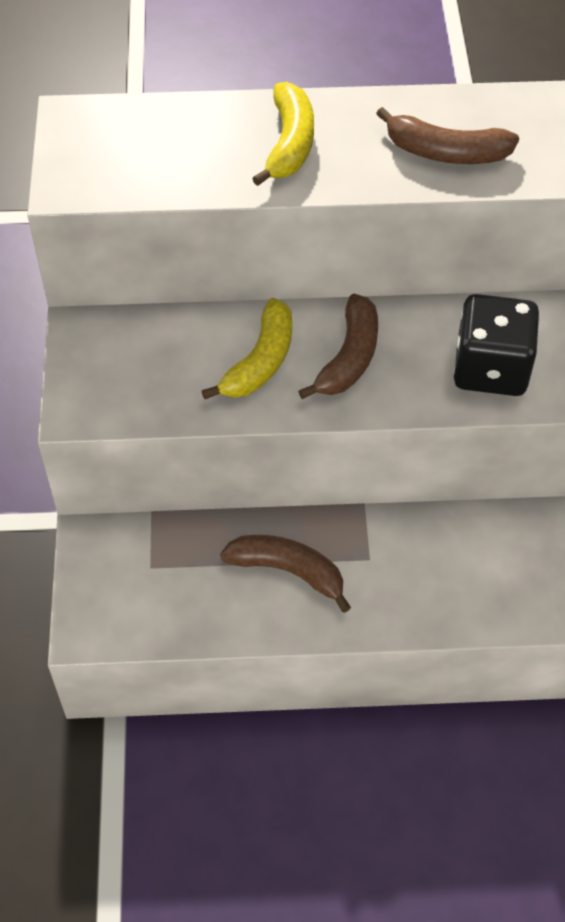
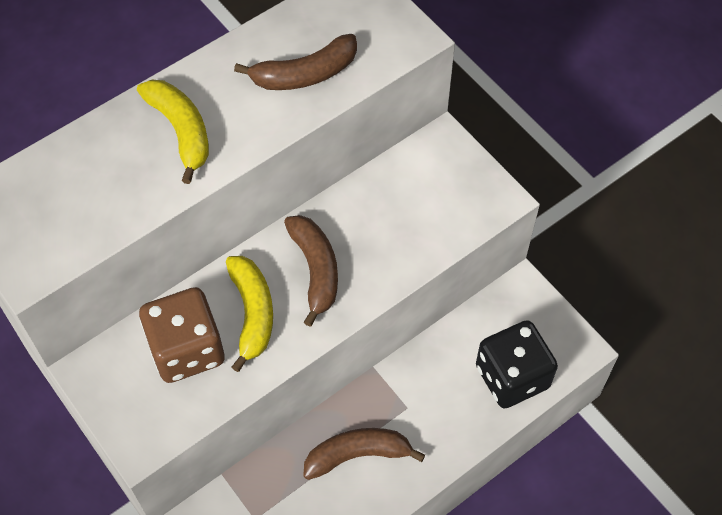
camera: 35 degrees left, 5 degrees up
(177, 359) = (187, 350): none -> brown dice
(490, 369) = (421, 219): black dice -> black dice (512, 377)

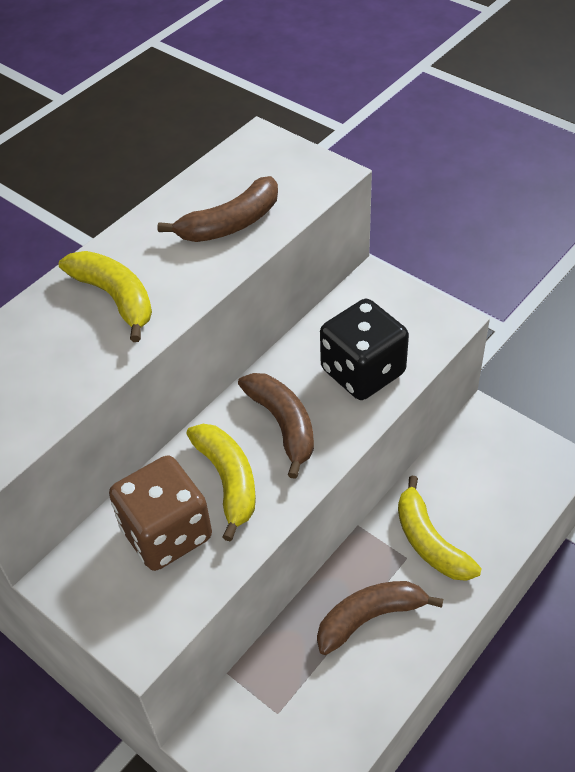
camera: 10 degrees left, 10 degrees down
(432, 397) = (430, 541): none -> yellow banana
(512, 377) = (504, 503): black dice -> black dice (363, 371)

